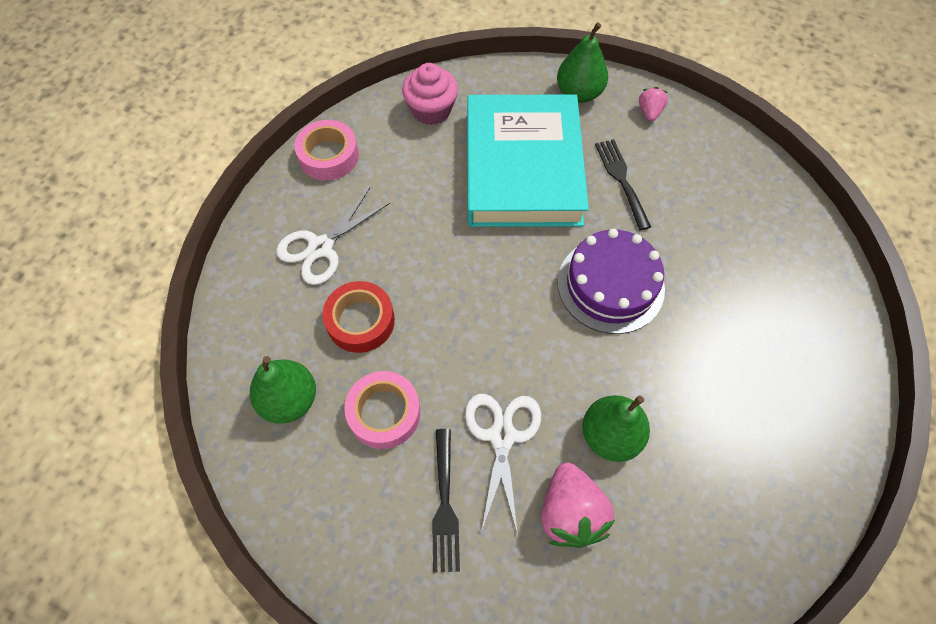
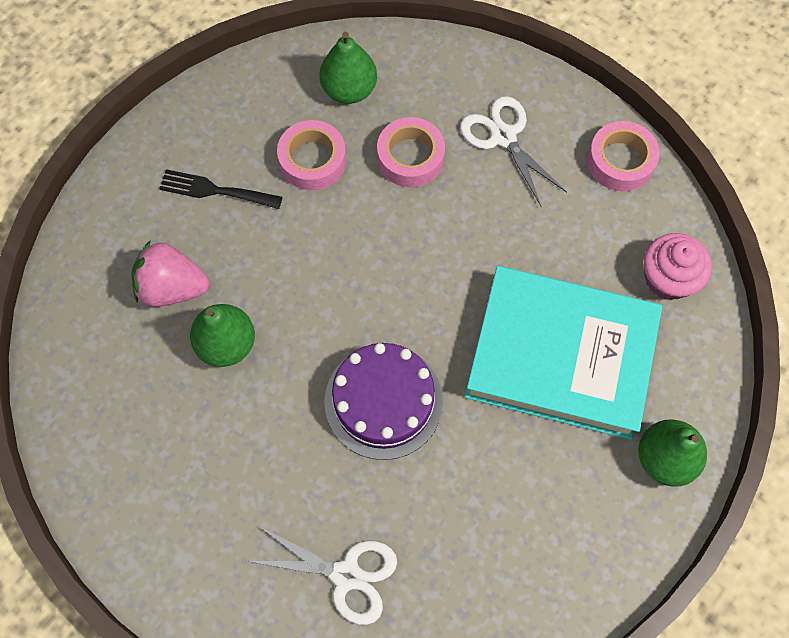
camera: 105 degrees right, 5 degrees up
(360, 321) = (410, 157): red tape -> pink tape
(502, 436) = (258, 251): white scissors -> white scissors (346, 575)
(621, 180) = (518, 463): black fork -> none
(649, 112) = (616, 538): pink strawberry -> none

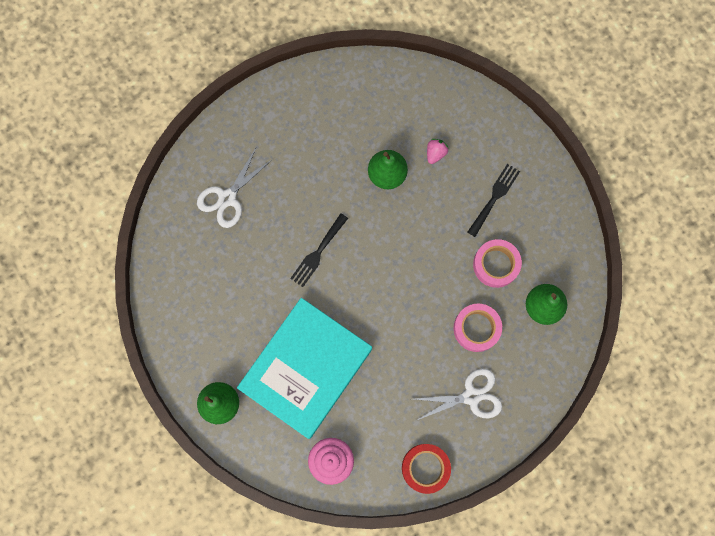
camera: 110 degrees right, 10 degrees up
(172, 288) = (435, 153): pink strawberry -> pink strawberry, size x0.54
(383, 401) = (318, 253): purple cake -> black fork
(620, 161) = (425, 468): pink tape -> red tape

